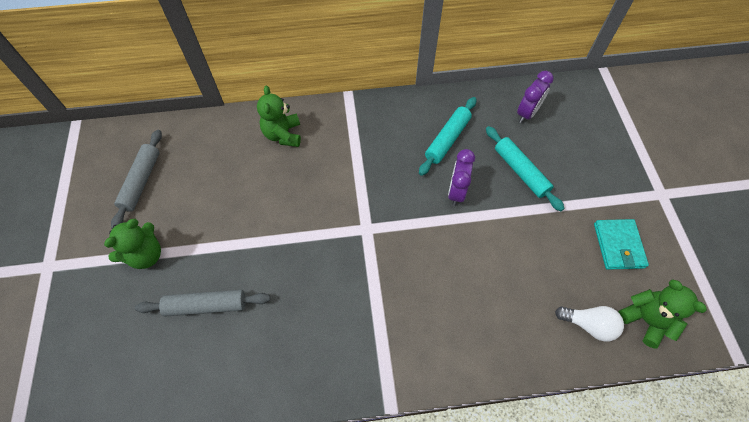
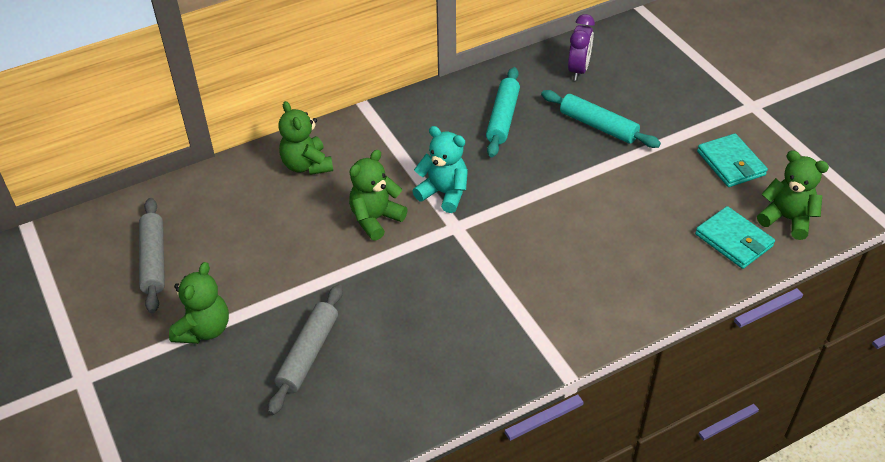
camera: 20 degrees left, 15 degrees down
(206, 305) = (308, 354): grey rolling pin -> grey rolling pin turned 45 degrees counterclockwise
(310, 200) = (375, 219): none -> green teddy bear
(371, 194) = (444, 193): none -> turquoise teddy bear
(456, 192) = (538, 164): purple clock -> none
(588, 325) = (733, 240): white light bulb -> turquoise wallet

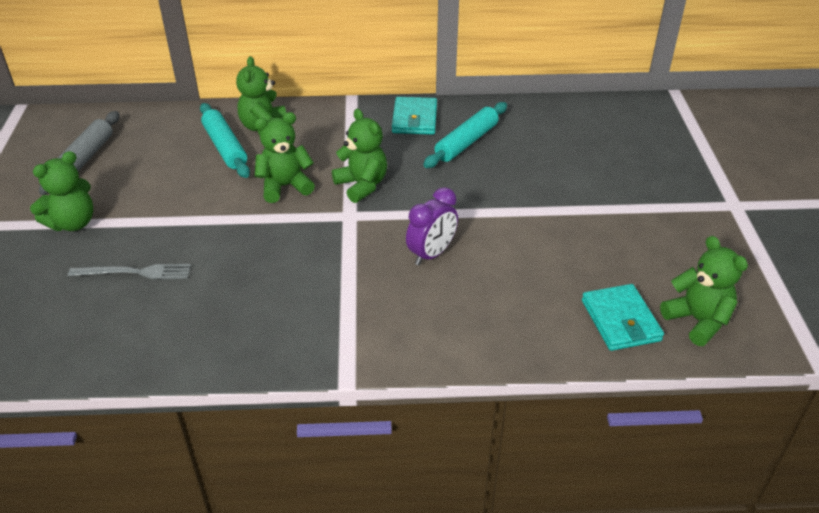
camera: 25 degrees right, 5 degrees down
(308, 354) = (135, 272): grey rolling pin -> grey fork
(444, 193) = (362, 185): turquoise teddy bear -> green teddy bear
(578, 70) = (571, 124): purple clock -> purple clock (431, 254)
(598, 126) = (554, 175): turquoise rolling pin -> turquoise rolling pin (225, 147)
(731, 163) = (671, 249): turquoise wallet -> turquoise wallet (414, 119)

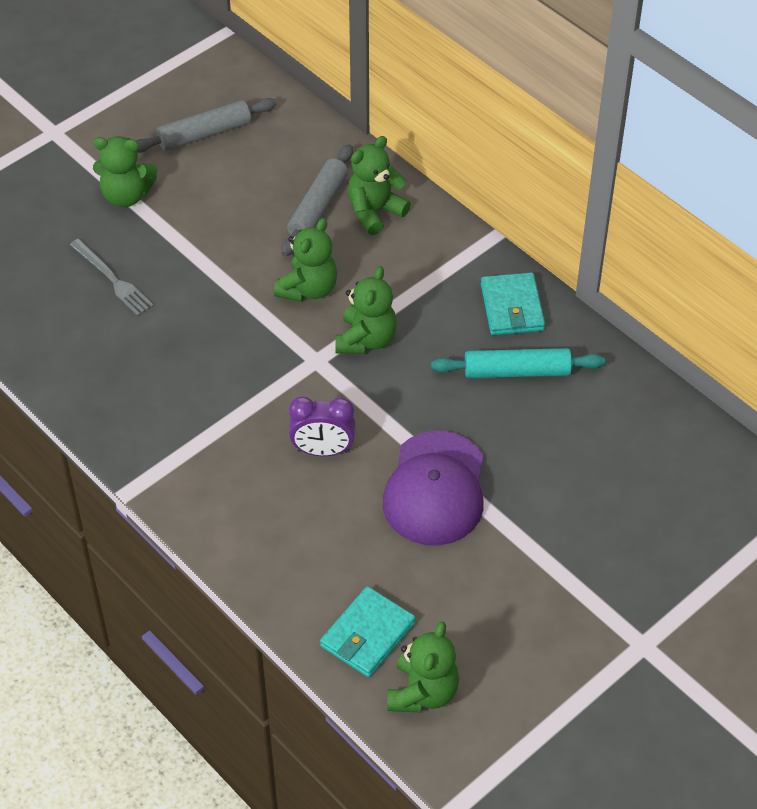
camera: 50 degrees right, 10 degrees up
(225, 147) = (318, 208): turquoise rolling pin -> grey rolling pin
(285, 186) = (308, 289): green teddy bear -> green teddy bear turned 90 degrees clockwise
(414, 119) = (512, 307): turquoise wallet -> turquoise wallet turned 60 degrees counterclockwise
(523, 222) = (435, 489): none -> purple cap

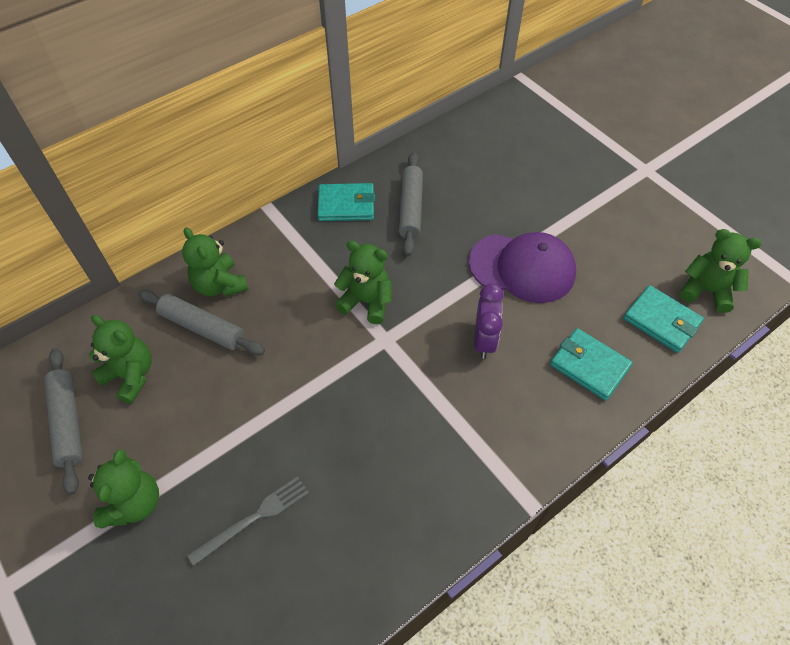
camera: 85 degrees left, 5 degrees up
(295, 553) = (589, 366): none -> turquoise wallet
(308, 289) = (301, 341): green teddy bear -> green teddy bear (130, 375)
(517, 371) = (410, 208): turquoise rolling pin -> grey rolling pin

